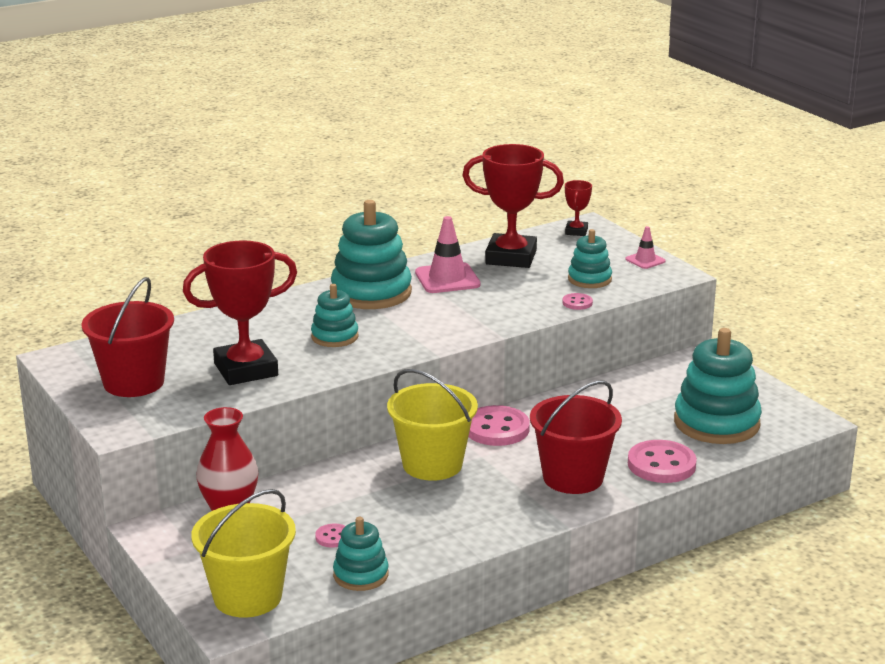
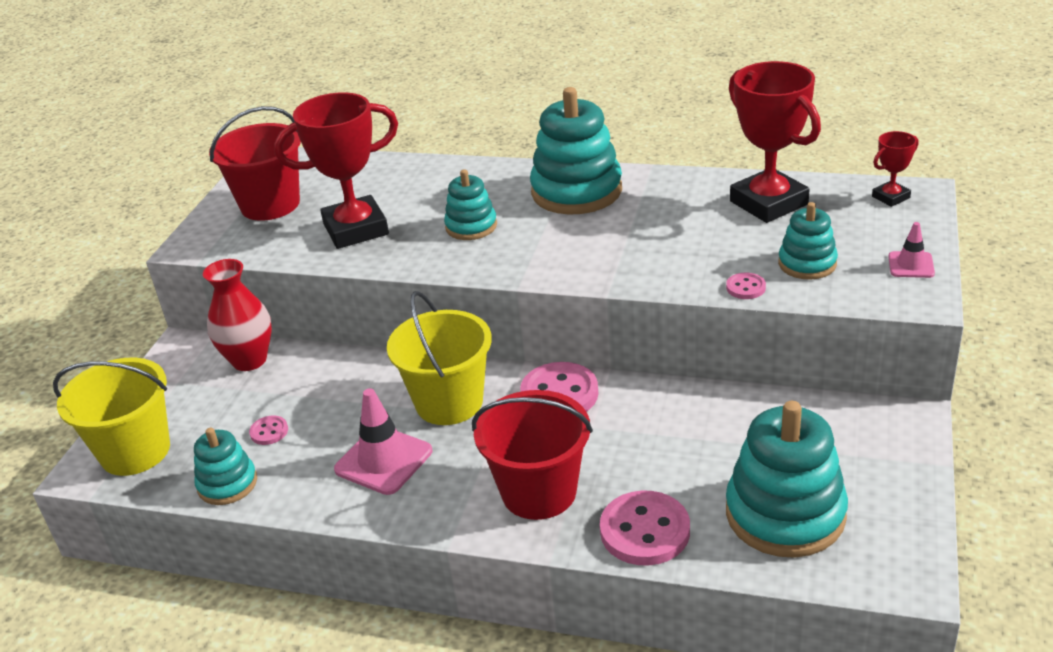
camera: 50 degrees right, 10 degrees up
(246, 370) = (356, 229): red trophy -> red trophy turned 45 degrees counterclockwise
(447, 279) = (666, 204): pink traffic cone -> pink traffic cone (383, 460)

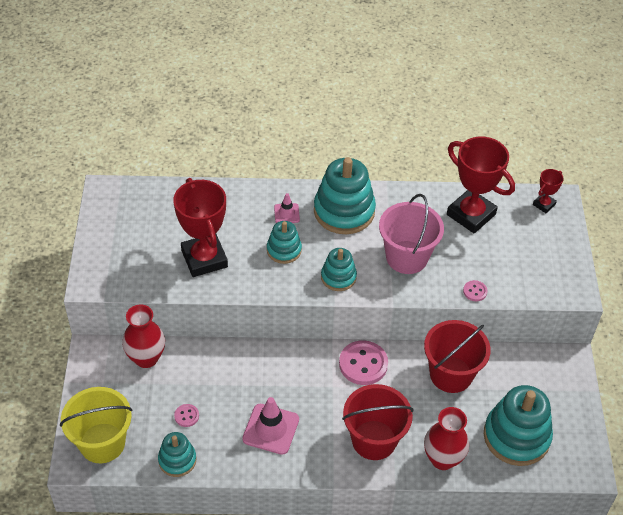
camera: 20 degrees left, 15 degrees up
(270, 204) = (131, 238): red bucket -> red bucket (451, 374)
(356, 229) = (204, 258): red trophy -> red trophy turned 75 degrees counterclockwise
(449, 402) = (295, 378): yellow bucket -> none
(645, 531) = (442, 459): pink button -> red vase
(650, 243) = (406, 257): none -> pink bucket
(807, 263) = (506, 268): turquoise stacking toy -> turquoise stacking toy (338, 277)
(911, 265) = (566, 264): pink traffic cone -> pink traffic cone (286, 213)

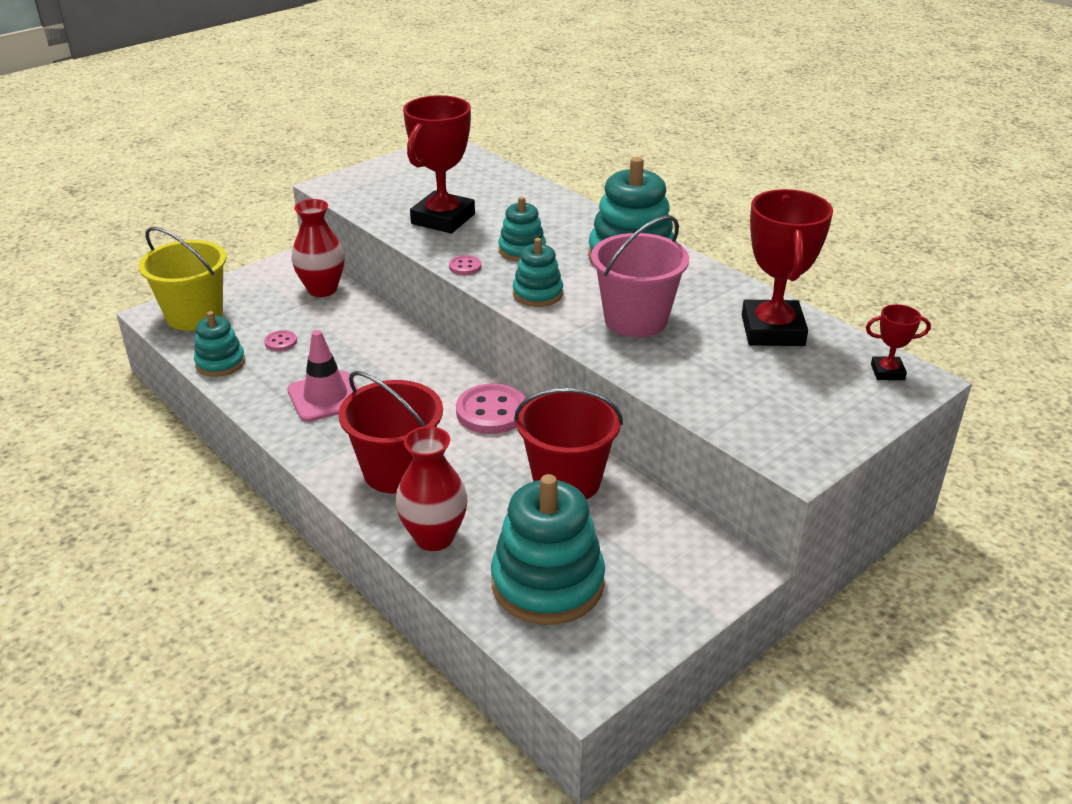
camera: 50 degrees right, 15 degrees down
(286, 213) = (571, 231): pink traffic cone -> none
(475, 291) = (665, 386): pink button -> pink button (465, 267)

